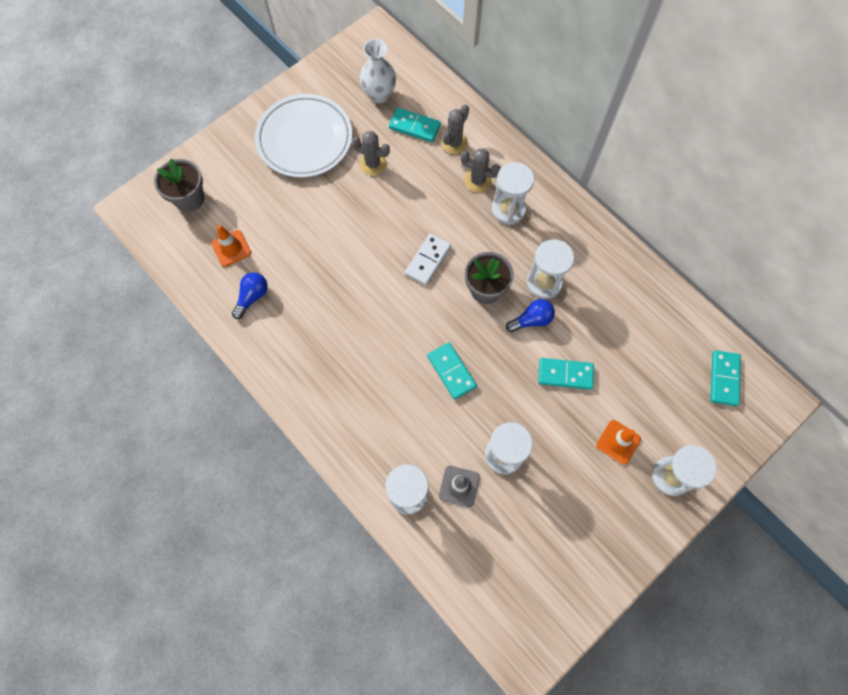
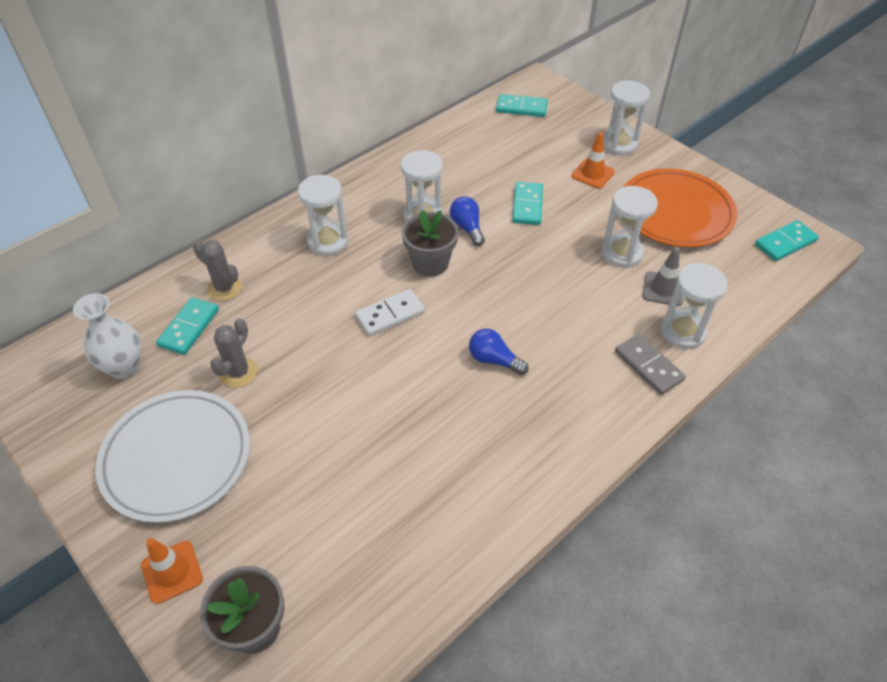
camera: 90 degrees left, 20 degrees down
(231, 248) = (355, 550): orange traffic cone -> orange traffic cone (172, 572)
(252, 297) = (438, 514): blue light bulb -> blue light bulb (494, 360)
(372, 458) = (648, 366): none -> grey domino
(428, 260) = (390, 314): white domino -> white domino turned 60 degrees counterclockwise
(451, 371) = (533, 294): turquoise domino -> turquoise domino (785, 243)
(477, 181) = (284, 267): grey cactus -> none
(564, 518) = (675, 212): none -> orange plate

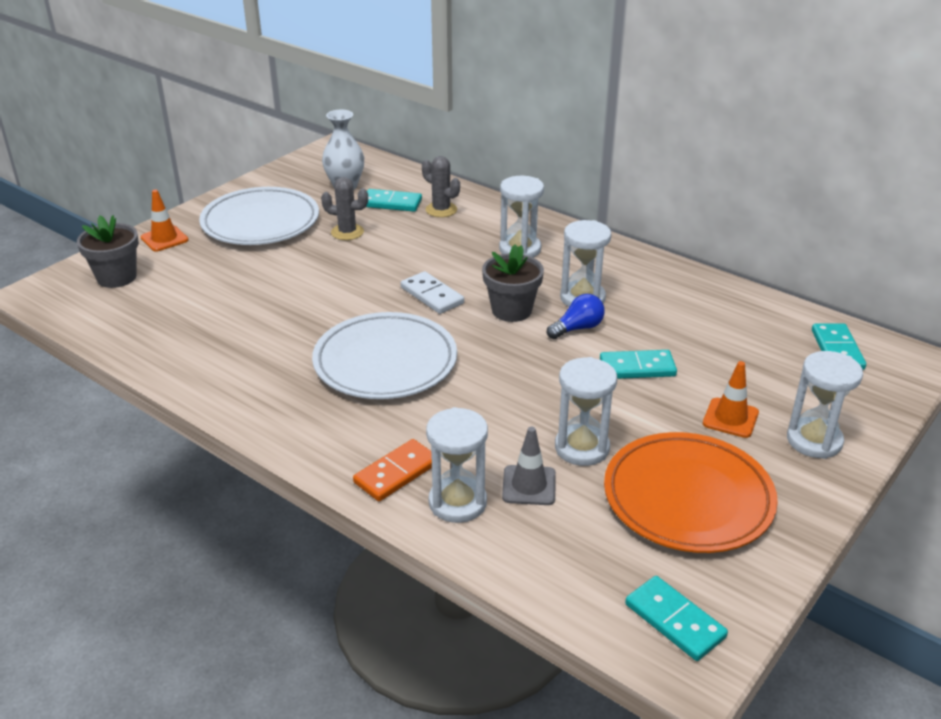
camera: 80 degrees right, 15 degrees down
(224, 288) = (441, 210): grey cactus -> grey cactus turned 75 degrees counterclockwise
(494, 360) = (385, 362): blue light bulb -> white plate
(648, 366) = (396, 473): grey domino -> orange domino

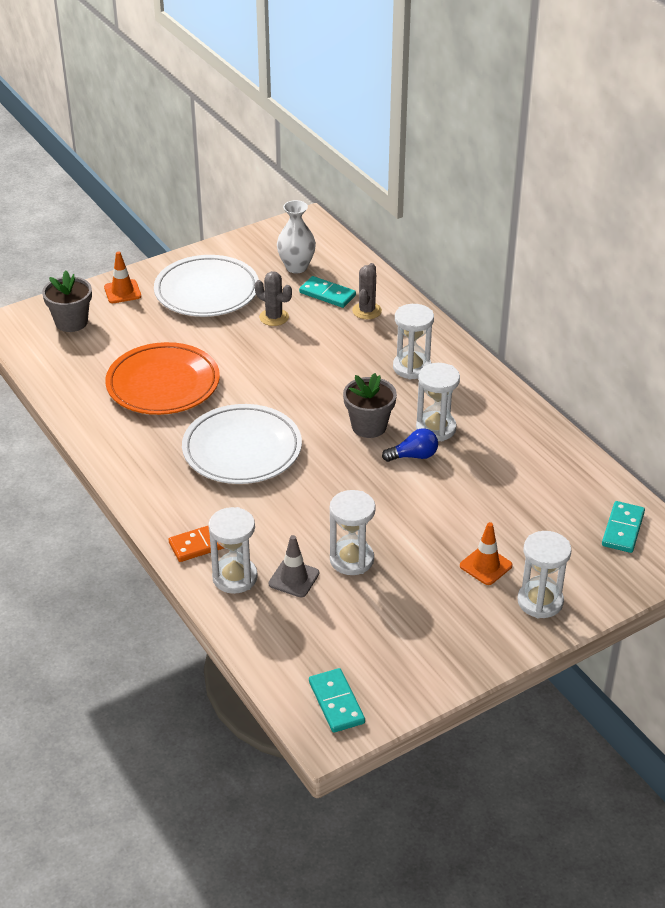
camera: 20 degrees right, 5 degrees up
(432, 295) = (311, 396): white domino -> none
(441, 210) = (367, 311): grey cactus -> grey cactus turned 45 degrees clockwise
(637, 368) = (439, 504): turquoise domino -> none
(688, 498) = (406, 620): orange plate -> orange plate (163, 384)

